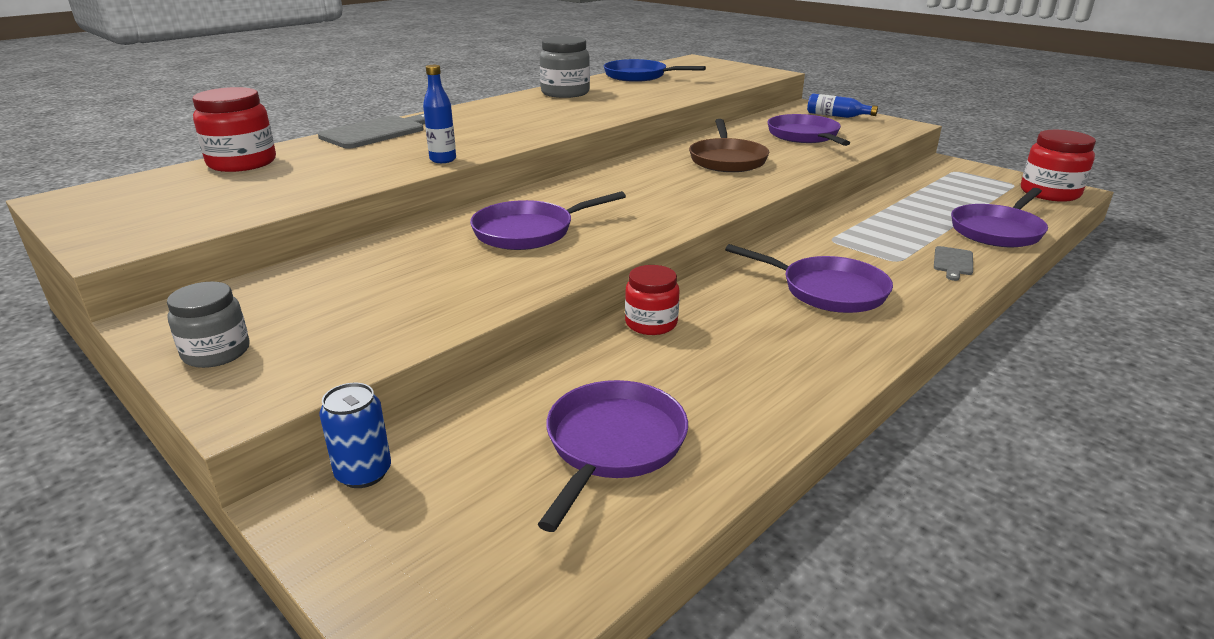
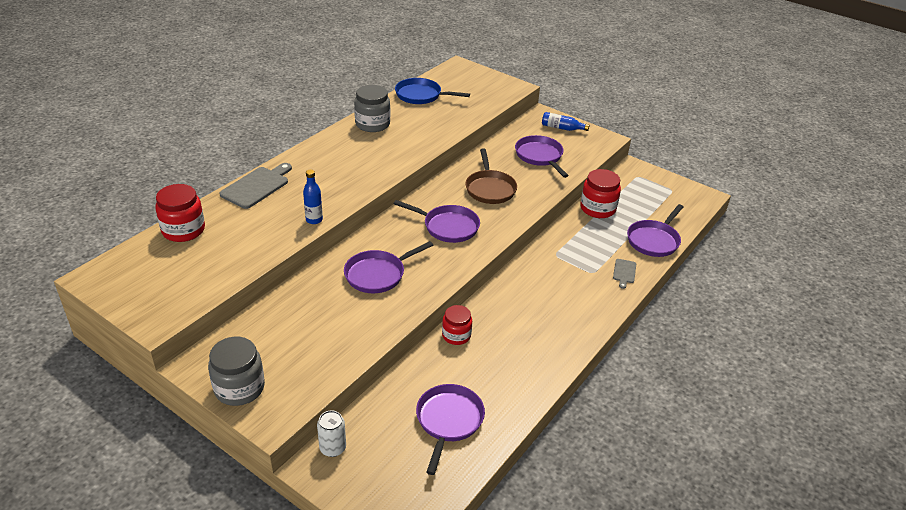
camera: 10 degrees left, 10 degrees up
(216, 352) = (239, 388): grey jar -> grey jar, size x1.51
(363, 473) = (333, 448): blue can -> white can
(827, 290) = (552, 301): purple pan -> purple pan (448, 227)
(1049, 193) = (692, 199): red jar -> red jar (597, 209)

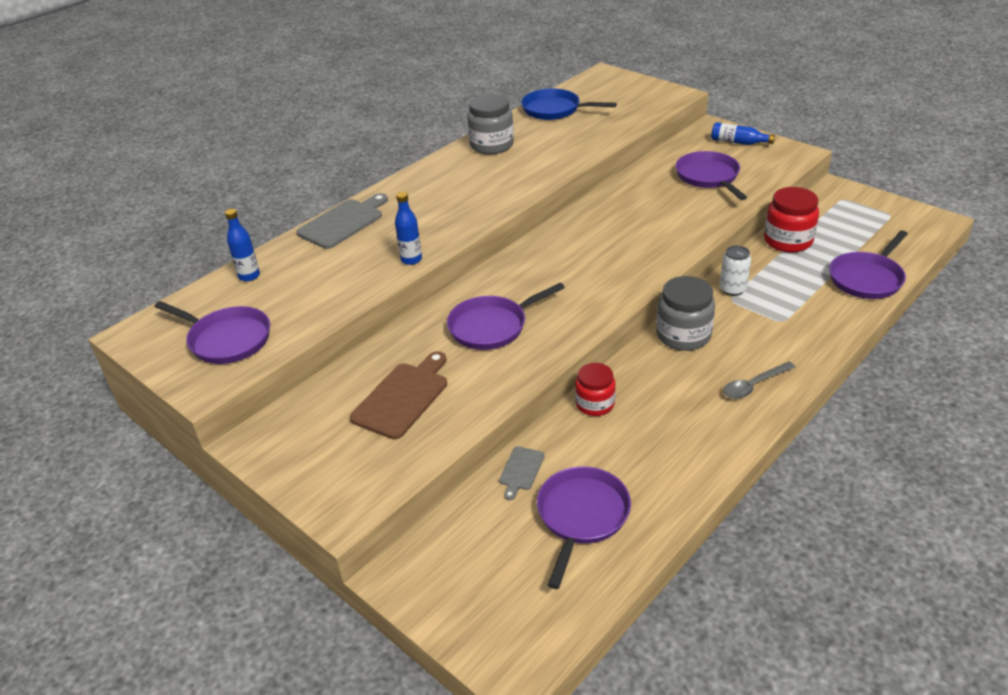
camera: 10 degrees right, 0 degrees up
(183, 230) = (249, 276): red jar -> blue bottle
(239, 388) = (304, 470): grey jar -> grey jar (683, 335)
(312, 330) = (403, 397): none -> brown cutting board
(333, 448) = (424, 550): white can -> white can (732, 289)
(448, 227) = (585, 266): purple pan -> purple pan (226, 339)
(490, 189) = (642, 218): brown pan -> none
(572, 322) = (753, 385): none -> grey spoon
(624, 272) = (826, 320): grey cutting board -> grey cutting board (521, 470)

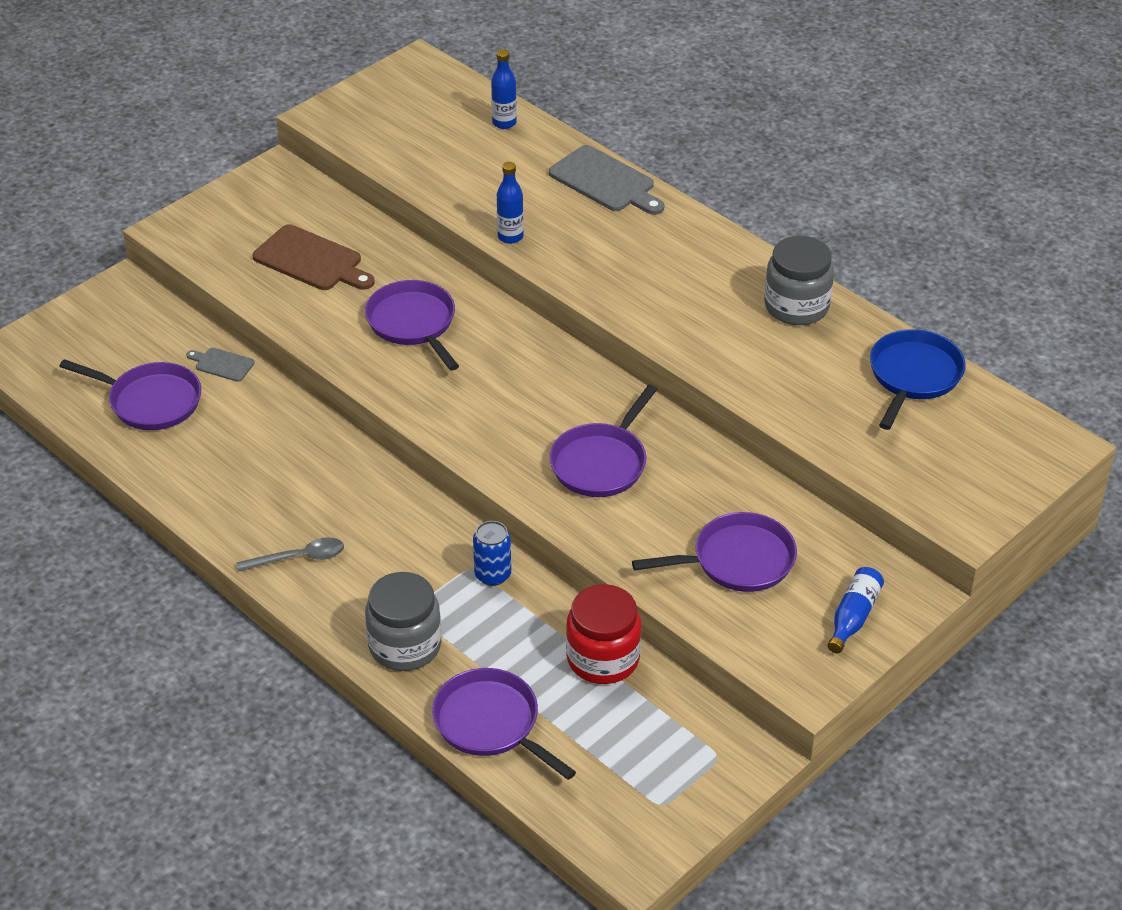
camera: 90 degrees right, 5 degrees up
(226, 339) = (393, 121): purple pan -> purple pan (601, 463)
(595, 404) = (303, 424): red jar -> none
(683, 335) = (406, 512): grey jar -> grey jar (405, 646)
(732, 289) = (493, 574): white can -> blue can
(753, 385) = (299, 558): grey spoon -> grey spoon turned 105 degrees clockwise

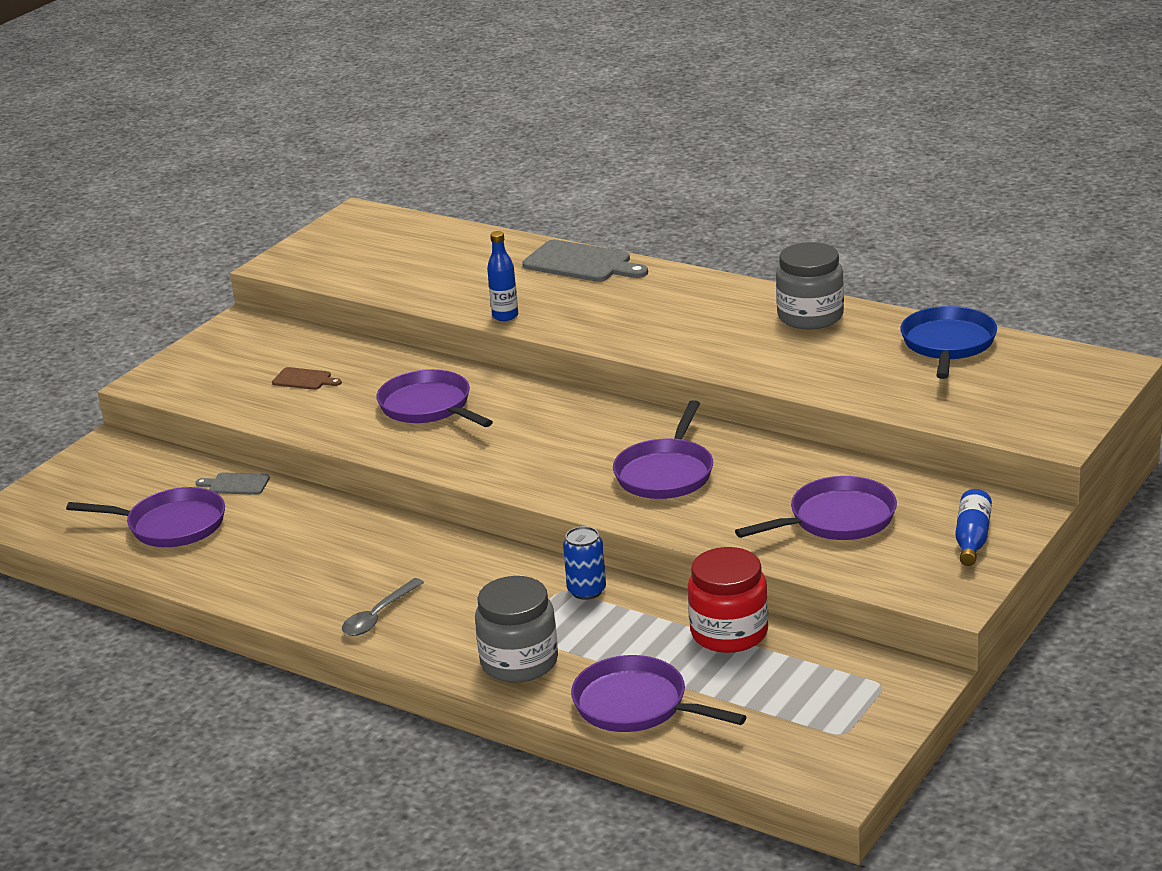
camera: 10 degrees left, 15 degrees down
(299, 558) = (378, 616): grey spoon -> grey spoon turned 150 degrees clockwise
(311, 260) = (304, 379): brown cutting board -> brown cutting board, size x0.52
(504, 123) = (462, 240): blue bottle -> none

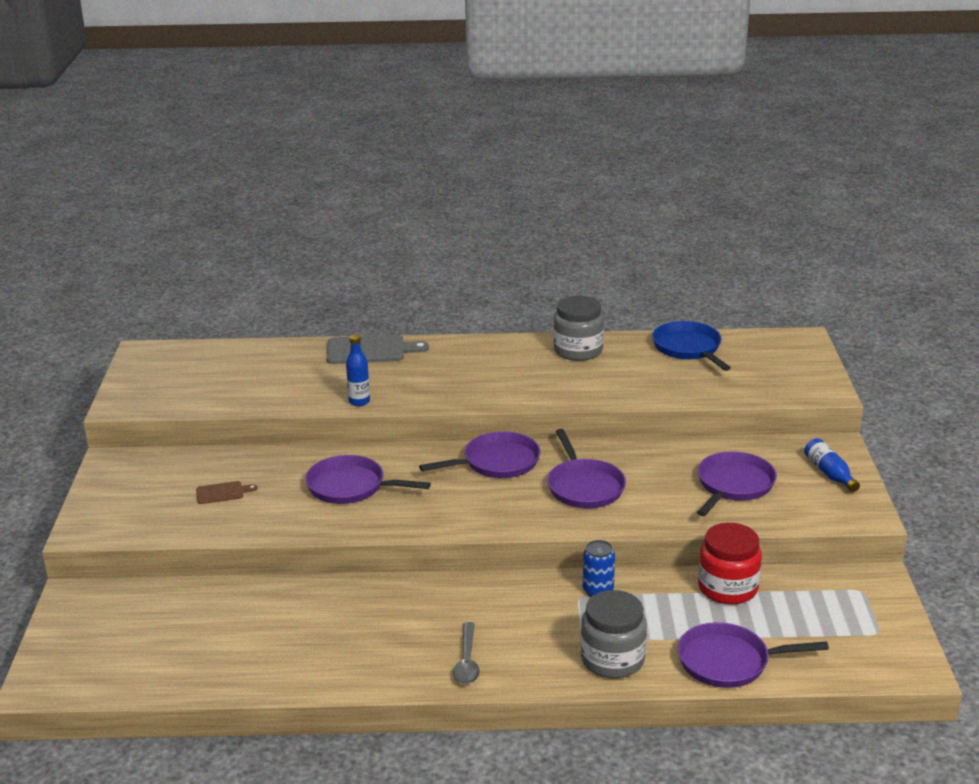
camera: 35 degrees left, 0 degrees up
(171, 525) = (209, 645): purple pan -> purple pan (497, 462)
(236, 484) = (229, 594): grey cutting board -> none

